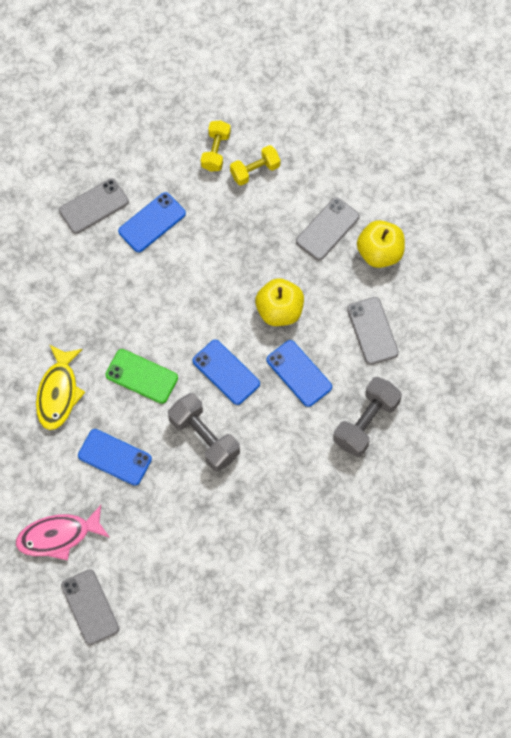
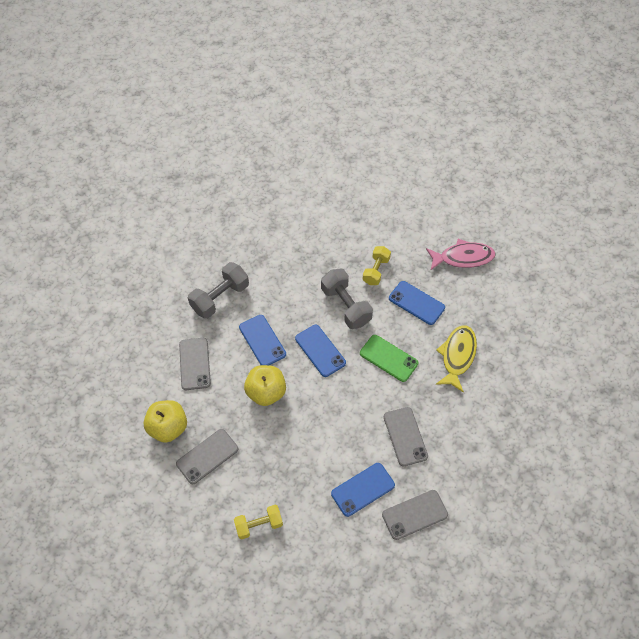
camera: 170 degrees left, 10 degrees down
(90, 607) = (443, 212): grey phone -> grey phone (405, 436)
(215, 151) = (292, 552): yellow dumbbell -> yellow dumbbell (376, 271)

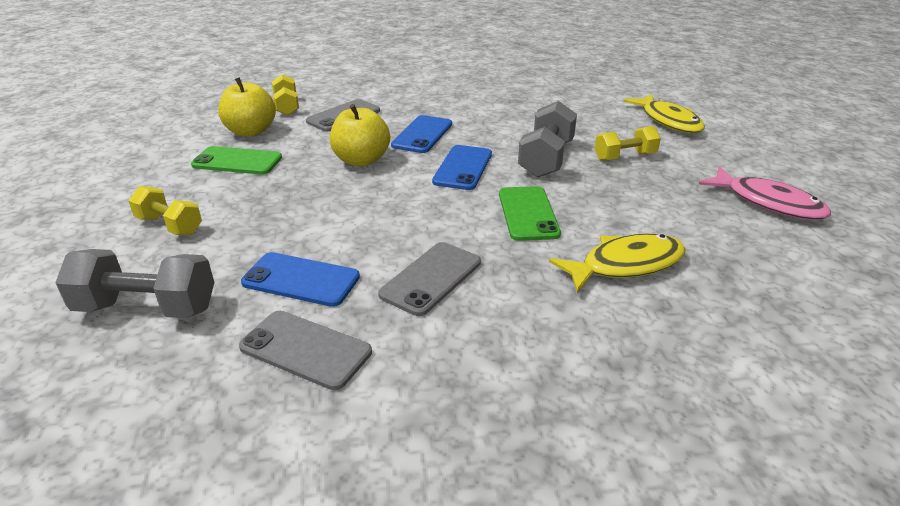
camera: 50 degrees right, 25 degrees down
(146, 386) = (287, 106): none -> yellow dumbbell
(207, 456) = (237, 161): grey phone -> green phone
(220, 298) = (437, 100): grey dumbbell -> grey dumbbell (147, 308)
(359, 214) = (668, 121): none -> yellow fish
(416, 303) = (638, 199): blue phone -> none

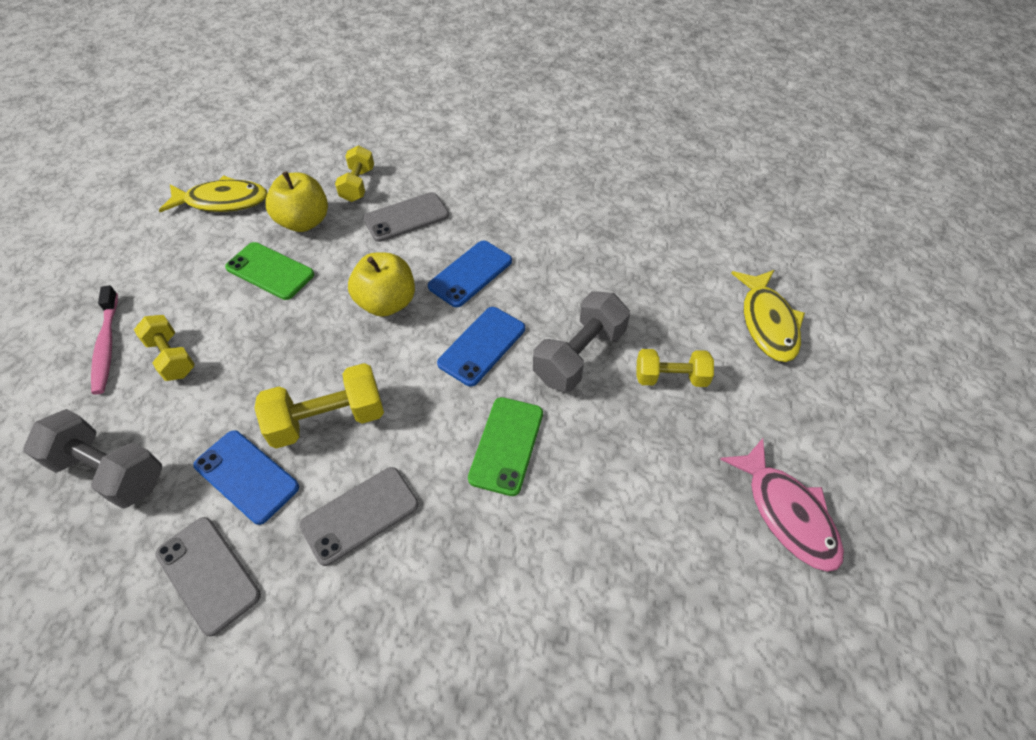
camera: 20 degrees right, 20 degrees up
(91, 231) = (107, 346): none -> pink toothbrush
(357, 231) = (328, 419): none -> yellow dumbbell
(625, 265) = (558, 562): yellow fish -> yellow fish (222, 201)

